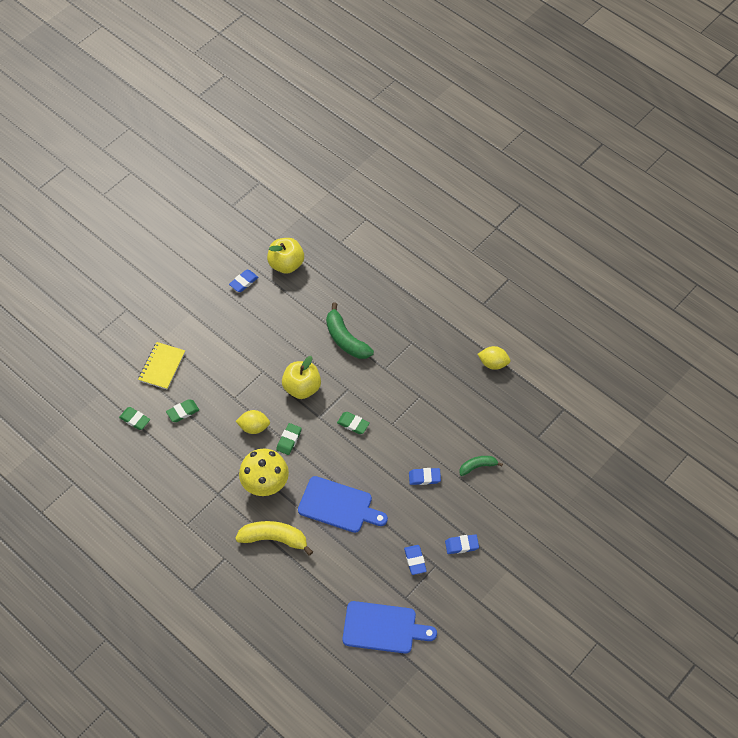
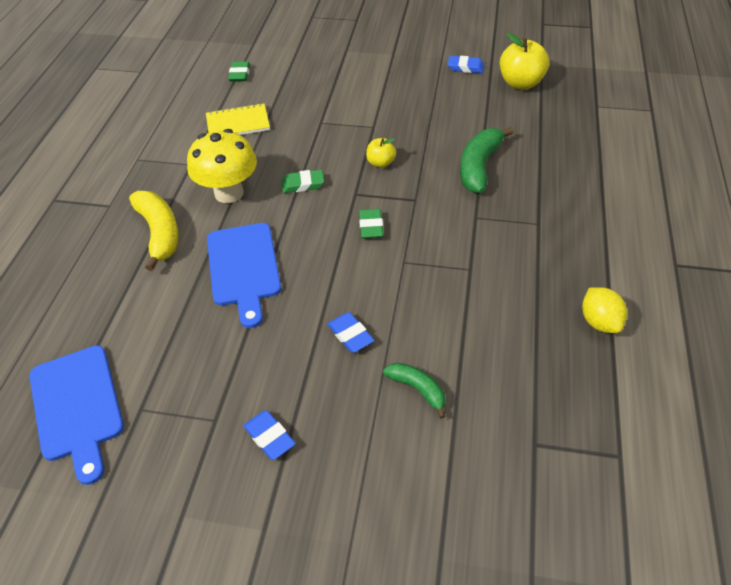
camera: 60 degrees right, 10 degrees down
(162, 366) = (315, 63): yellow notebook -> yellow notebook (238, 123)
(183, 412) = (274, 98): green eraser -> none
(254, 427) = (297, 151): yellow lemon -> none
(302, 388) = (380, 163): yellow apple -> yellow apple, size x0.56
(415, 561) = (208, 390): blue eraser -> none

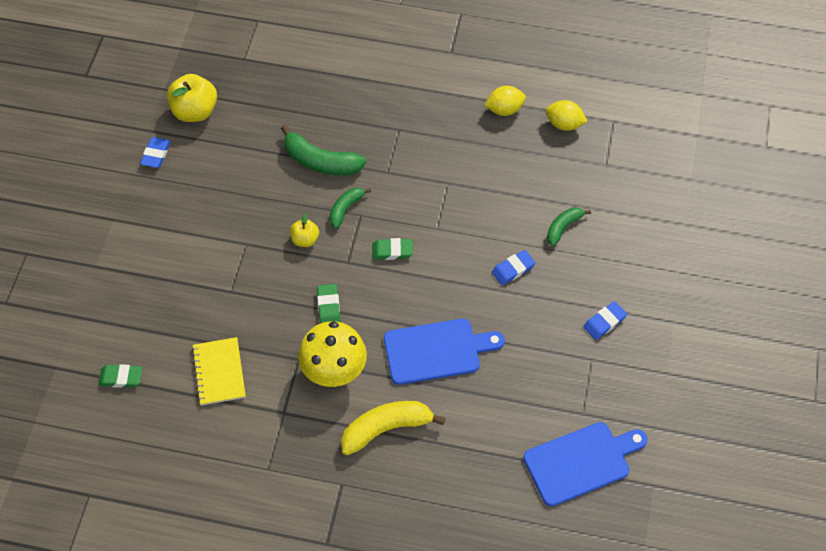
camera: 90 degrees left, 10 degrees up
(421, 188) = (346, 209): none -> green banana
(595, 391) = (564, 124): none -> yellow lemon

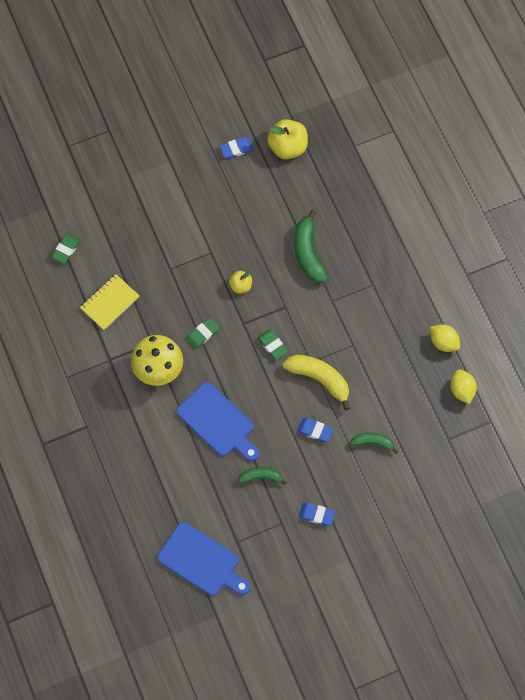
camera: 55 degrees right, 10 degrees up
(121, 378) = (66, 249): green eraser -> green eraser turned 60 degrees clockwise
(346, 209) = (283, 294): green banana -> green banana (261, 477)
(386, 428) = (141, 428): yellow banana -> yellow banana (320, 379)

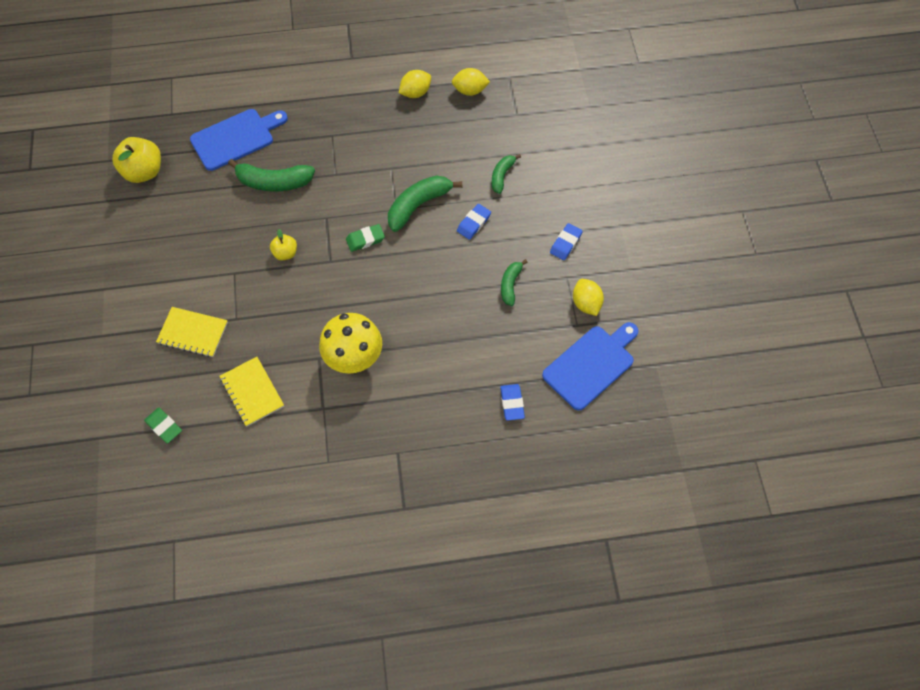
camera: 75 degrees left, 5 degrees down
(149, 241) = (193, 333): none -> yellow notebook
(202, 334) = (328, 304): green eraser -> none
(218, 422) = (436, 312): blue cutting board -> blue cutting board (236, 138)
(236, 149) = (122, 220): blue eraser -> blue eraser (512, 403)
(260, 545) = (586, 303): none -> yellow lemon
(320, 379) = (418, 205): yellow banana -> green banana

